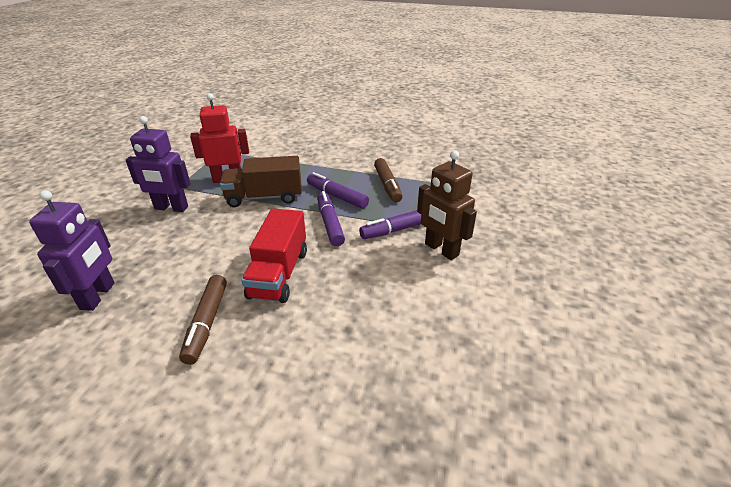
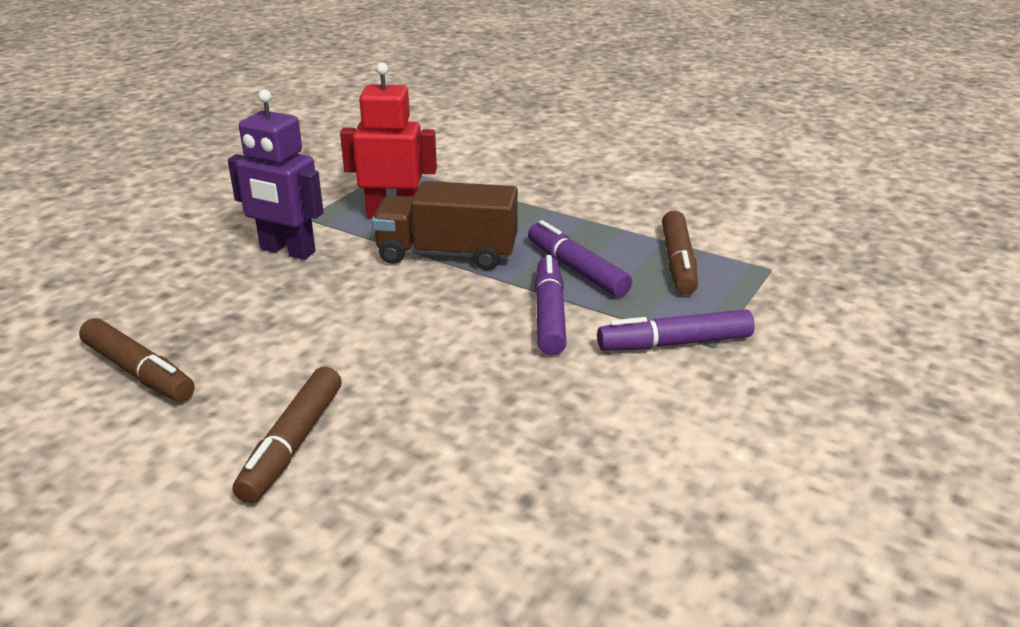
camera: 15 degrees right, 5 degrees down
(98, 296) = (139, 372): purple robot -> brown marker
(279, 274) = (434, 385): red truck -> none
(441, 250) = (746, 392): brown robot -> none

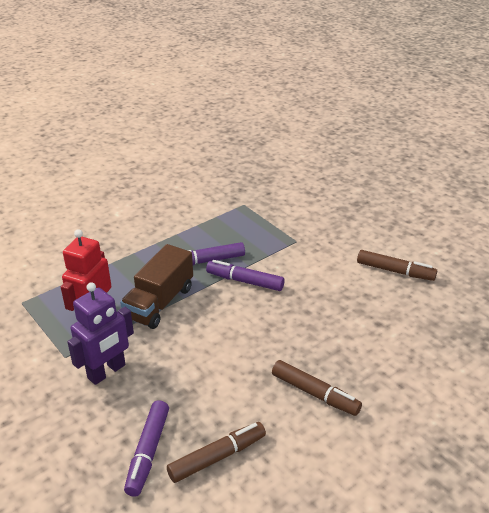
camera: 70 degrees left, 5 degrees up
(674, 343) = (288, 251): purple marker -> purple marker (148, 452)
(678, 262) = (221, 228): brown marker -> brown marker (395, 271)

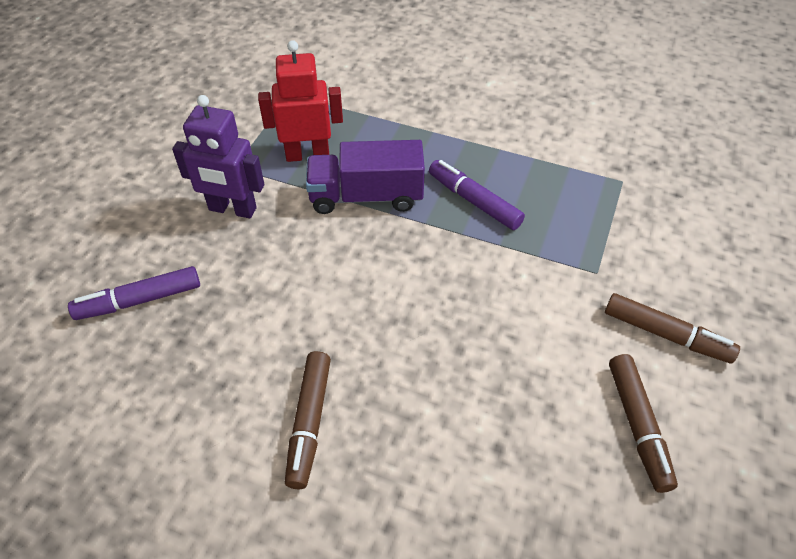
camera: 60 degrees right, 15 degrees up
(159, 303) = (366, 196): brown truck -> purple truck
(217, 457) = (159, 365): brown marker -> brown marker (666, 335)
(245, 281) = (466, 255): purple marker -> none

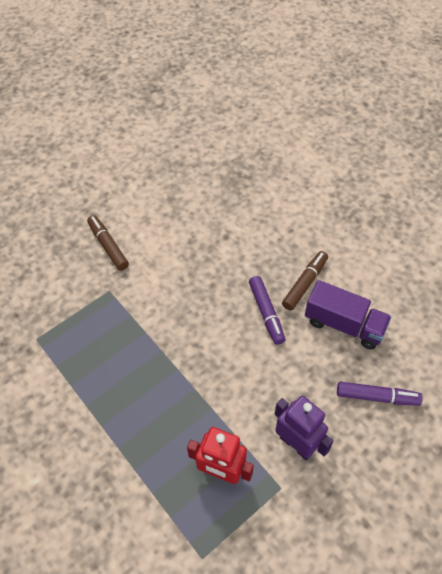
camera: 150 degrees left, 5 degrees up
(366, 196) = (201, 409): purple truck -> purple truck (344, 324)
(474, 201) = (136, 370): purple marker -> purple marker (266, 313)
(638, 426) = (159, 218): brown marker -> none

